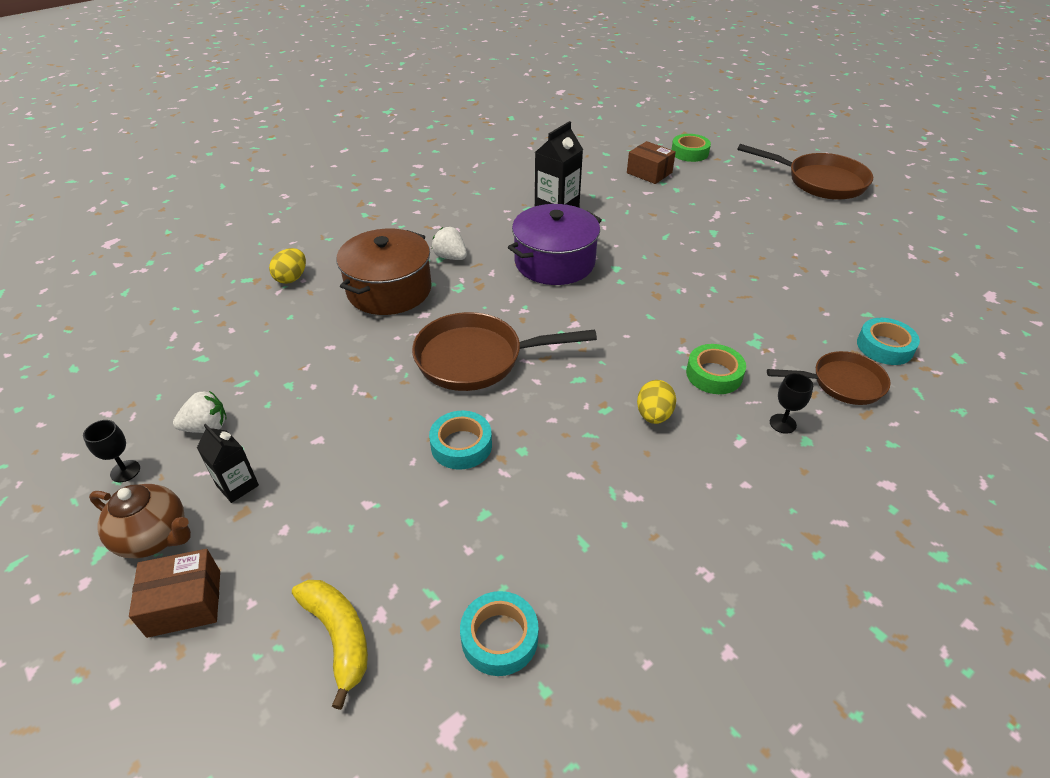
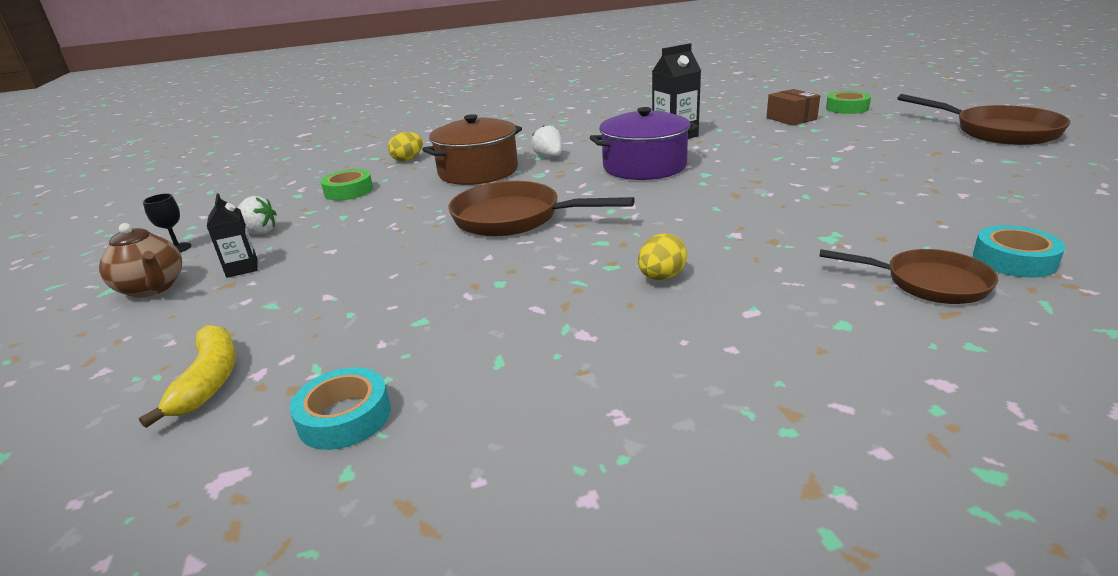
camera: 25 degrees right, 15 degrees down
(184, 603) = (126, 331): brown box -> none
(461, 445) = (446, 271): turquoise tape -> none
(714, 374) = (758, 256): green tape -> green tape (349, 191)
(782, 423) = (819, 305): black goblet -> none

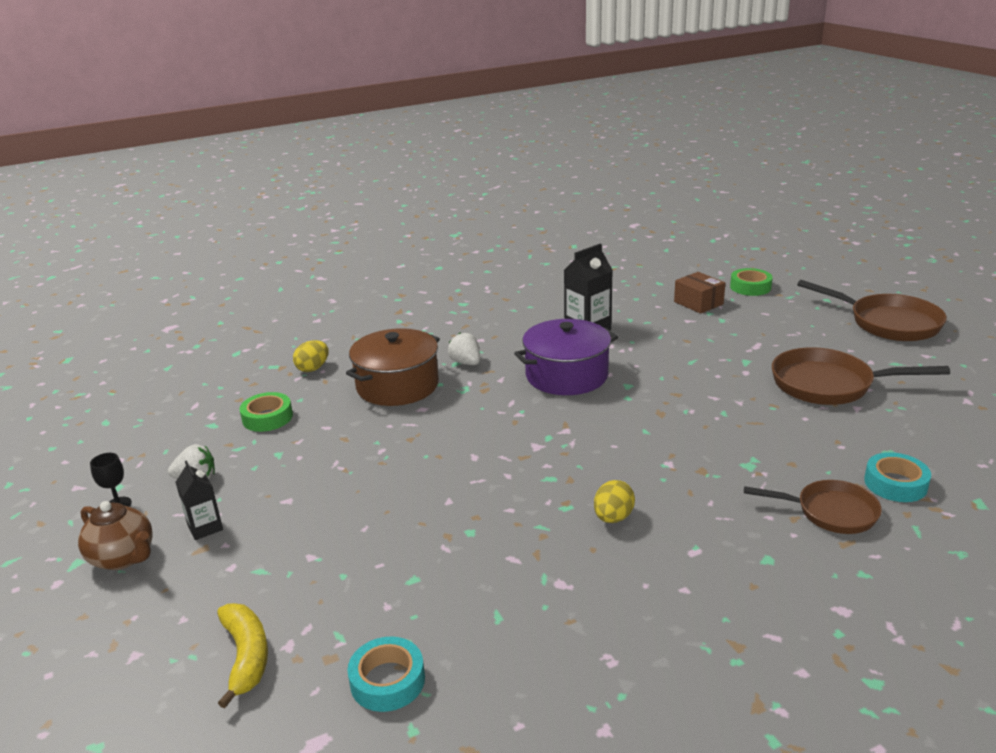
camera: 10 degrees left, 0 degrees up
(514, 218) = (457, 450): brown pan -> brown pan (828, 385)

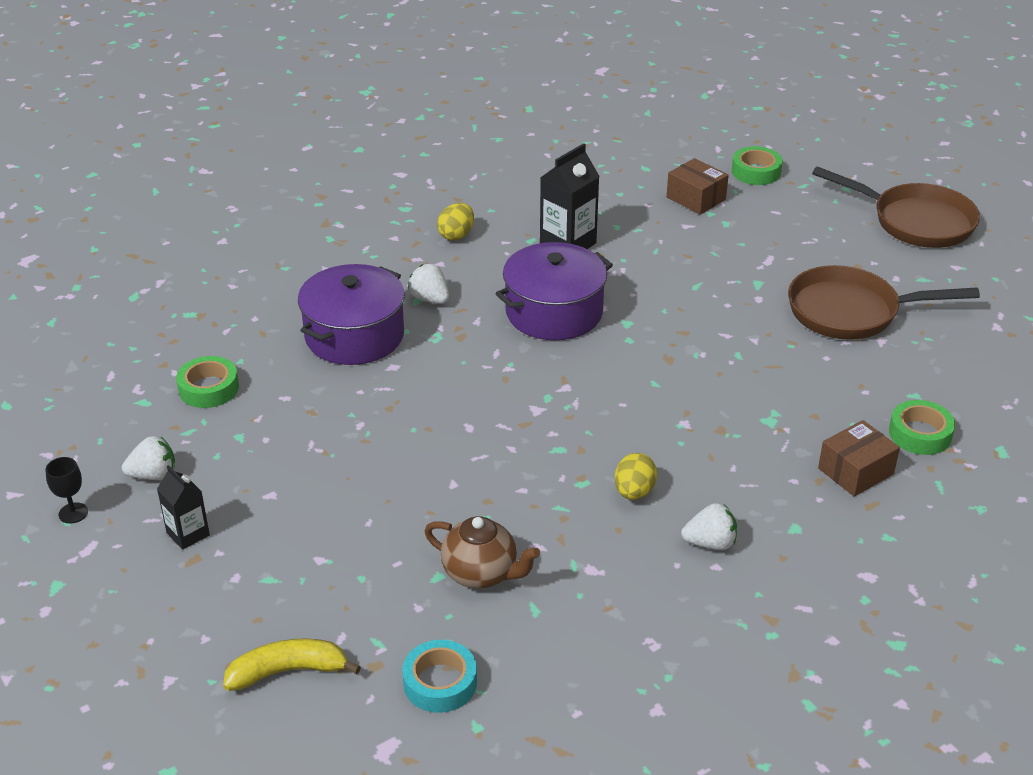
camera: 10 degrees left, 10 degrees up
(123, 558) = (108, 576): brown teapot -> brown teapot (481, 573)
(246, 656) = (288, 671): yellow banana -> yellow banana turned 75 degrees counterclockwise
(313, 368) = (241, 315): yellow egg -> yellow egg (456, 235)
(397, 385) = (354, 335): brown pot -> purple pot
(681, 567) = (710, 543): none -> white strawberry
(830, 512) = (855, 471): brown pan -> brown box
(895, 484) = (920, 434): turquoise tape -> green tape

